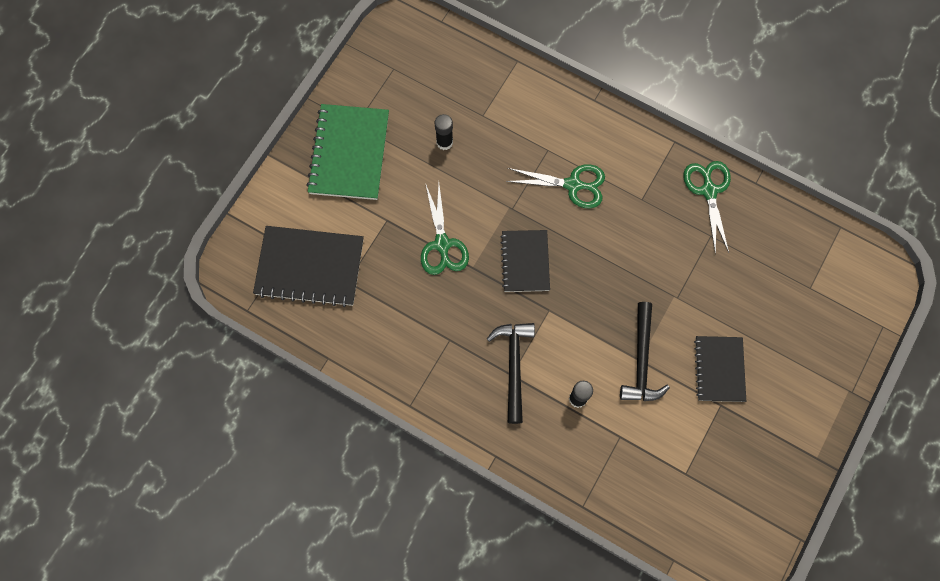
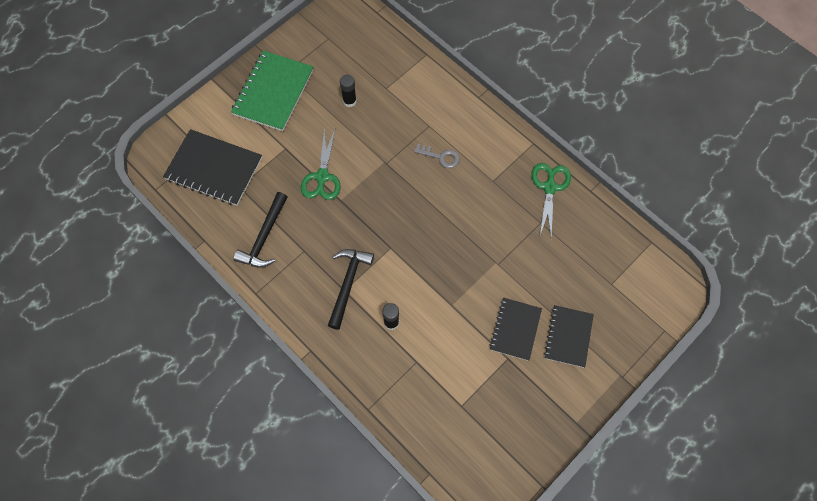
camera: 15 degrees right, 5 degrees down
(525, 261) = (383, 206): black notebook -> black notebook (568, 336)
(573, 185) = (440, 157): green scissors -> grey key
(641, 360) = (452, 306): black hammer -> black hammer (264, 237)

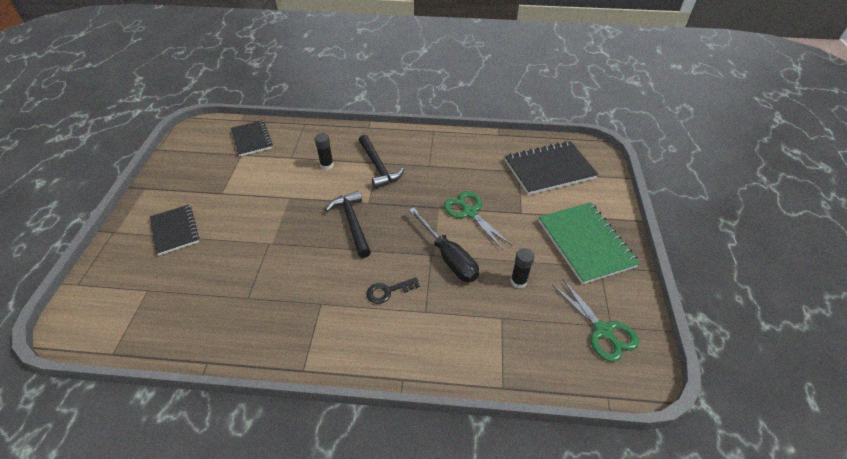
camera: 140 degrees right, 20 degrees down
(264, 237) = (464, 157): black hammer -> black hammer (352, 223)
(376, 152) = (448, 257): none -> black screwdriver
(440, 157) = (388, 291): grey key -> black key
(515, 329) = (225, 211): black notebook -> black notebook (252, 139)
(549, 187) = (256, 335): green scissors -> green scissors (603, 331)

